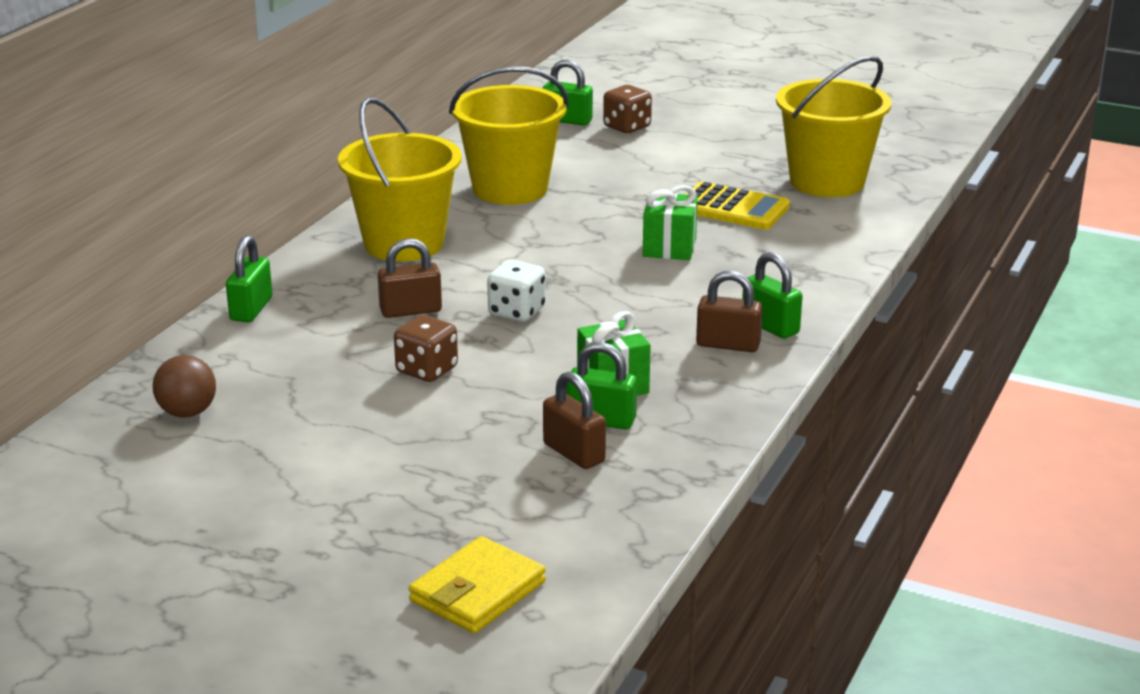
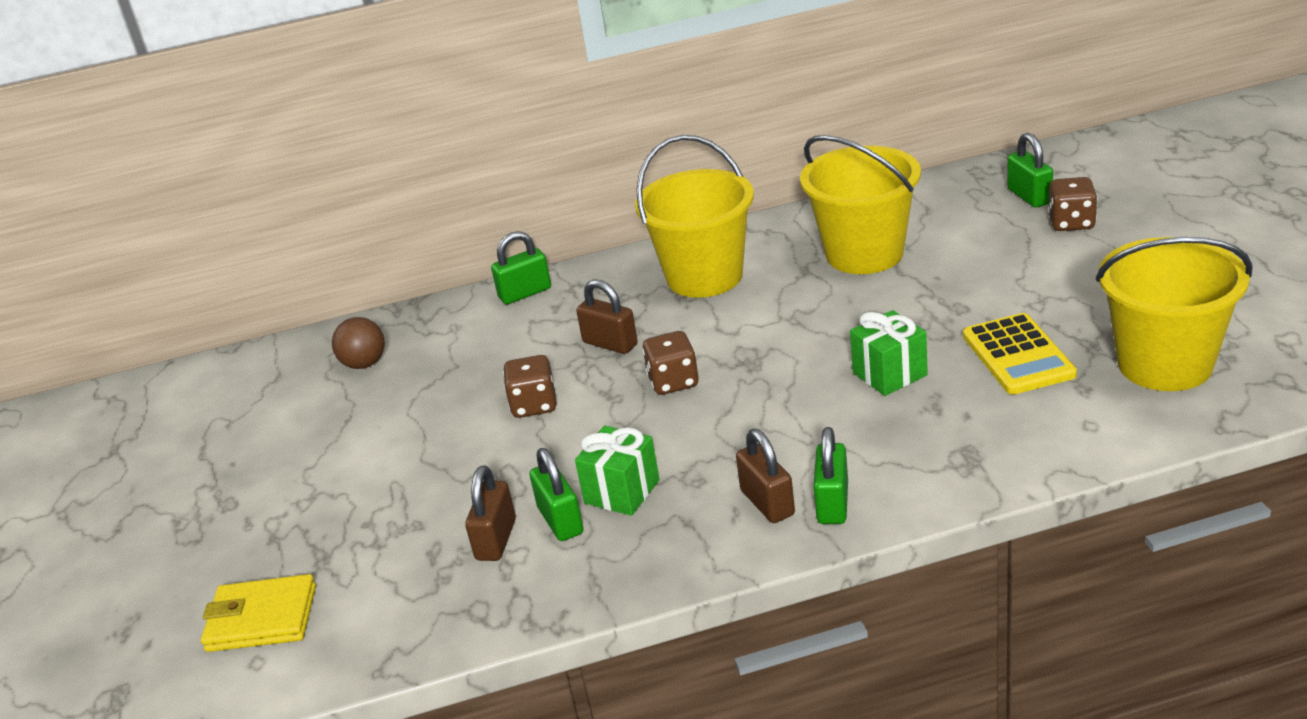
camera: 55 degrees right, 5 degrees up
(516, 312) = (673, 382): white dice -> brown dice

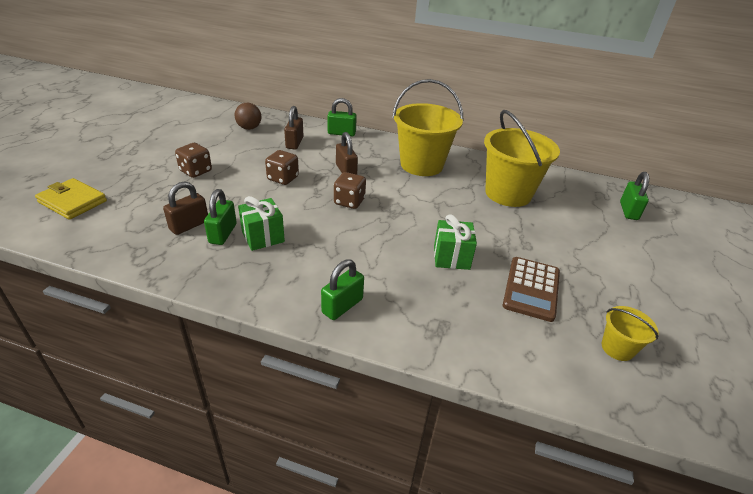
camera: 25 degrees right, 5 degrees up
(767, 503) = (314, 284): brown padlock -> brown padlock (294, 143)
(1018, 355) = (531, 289): yellow calculator -> brown calculator
(1071, 223) = (639, 236): brown dice -> brown dice (196, 171)
(1165, 364) = (617, 348): yellow bucket -> yellow bucket, size x0.47

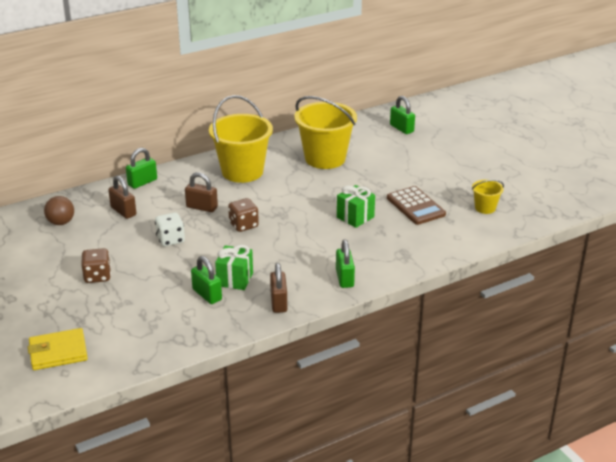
camera: 45 degrees left, 5 degrees down
(189, 225) = (175, 306): brown padlock -> brown padlock (278, 302)
(283, 178) = (170, 240): brown dice -> white dice

